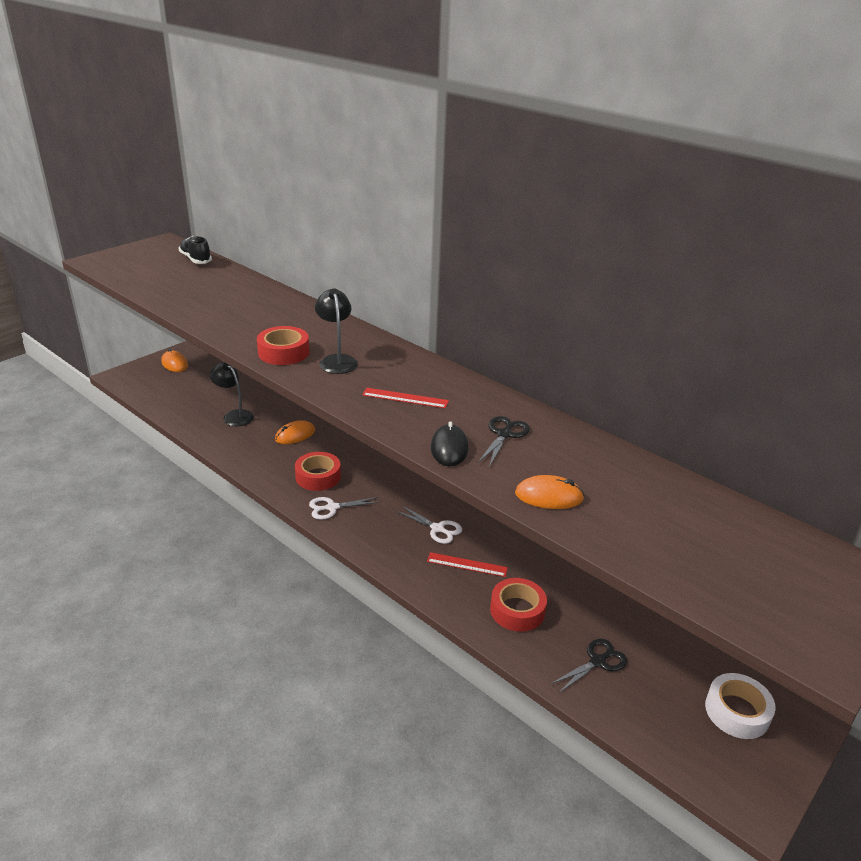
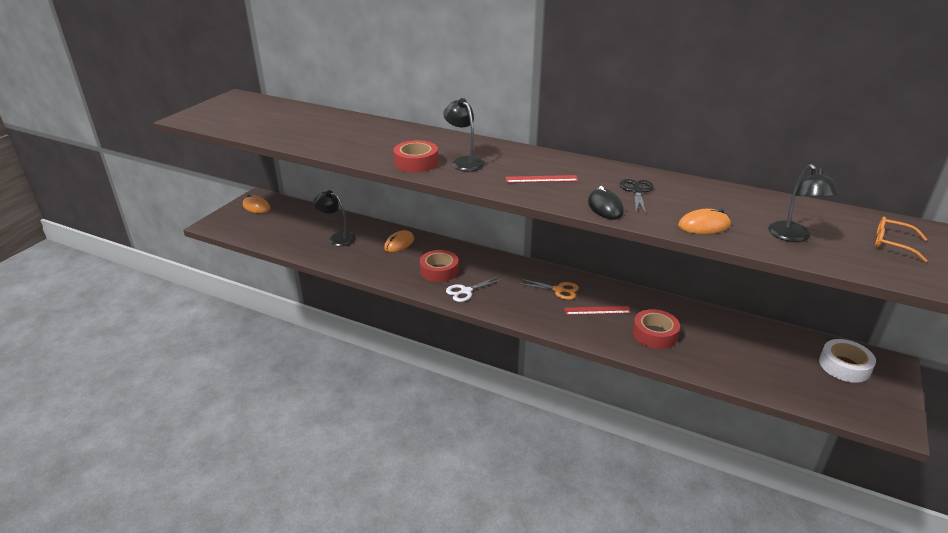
camera: 15 degrees left, 0 degrees up
(196, 259) = (277, 106): black shoe -> none
(437, 529) = (558, 290): white scissors -> orange scissors
(598, 661) = (733, 355): black scissors -> none
(651, 535) = (793, 237): none -> black lamp
(778, 572) = (892, 244): none -> orange glasses

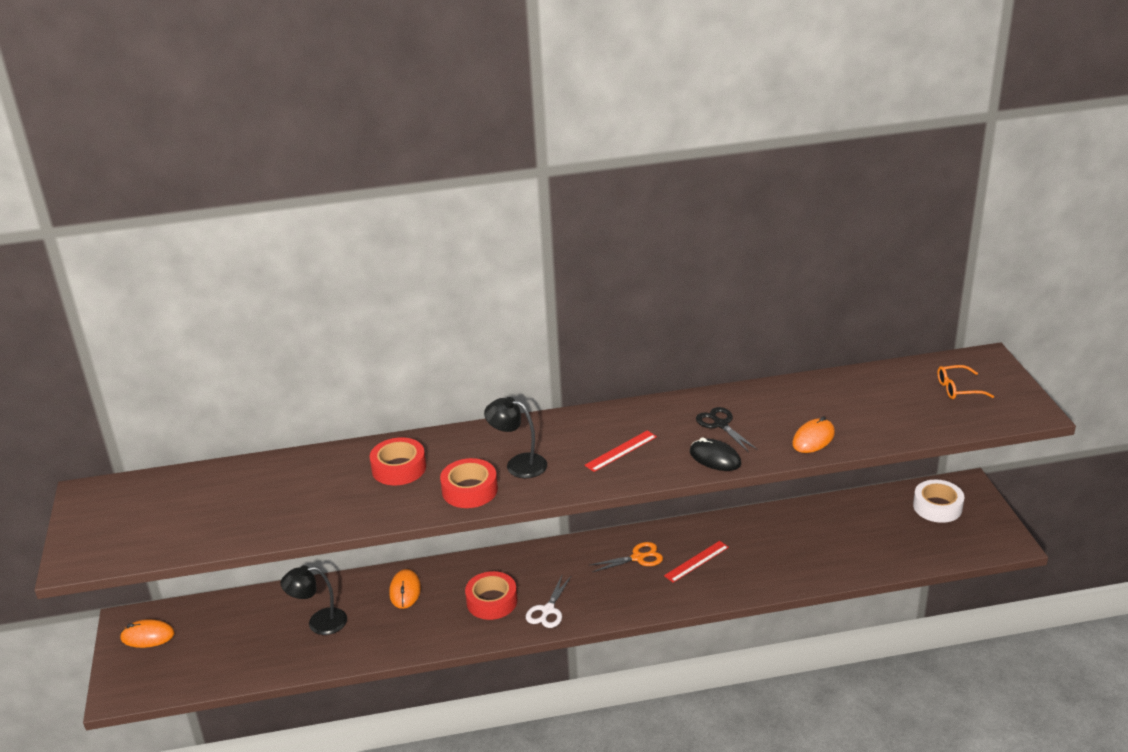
camera: 35 degrees left, 0 degrees up
(654, 334) = (769, 559): red tape -> red tape (399, 468)
(793, 237) = (888, 417): black lamp -> none

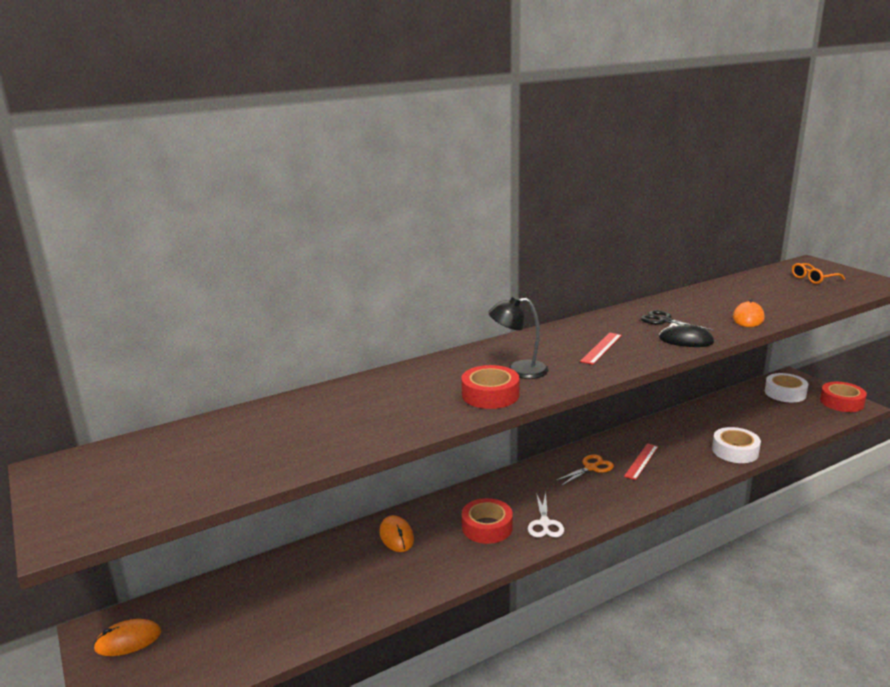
camera: 20 degrees left, 10 degrees down
(319, 623) = (323, 583): black lamp -> none
(399, 468) = (404, 391): red tape -> red tape (841, 402)
(808, 571) = (735, 451): none -> white tape

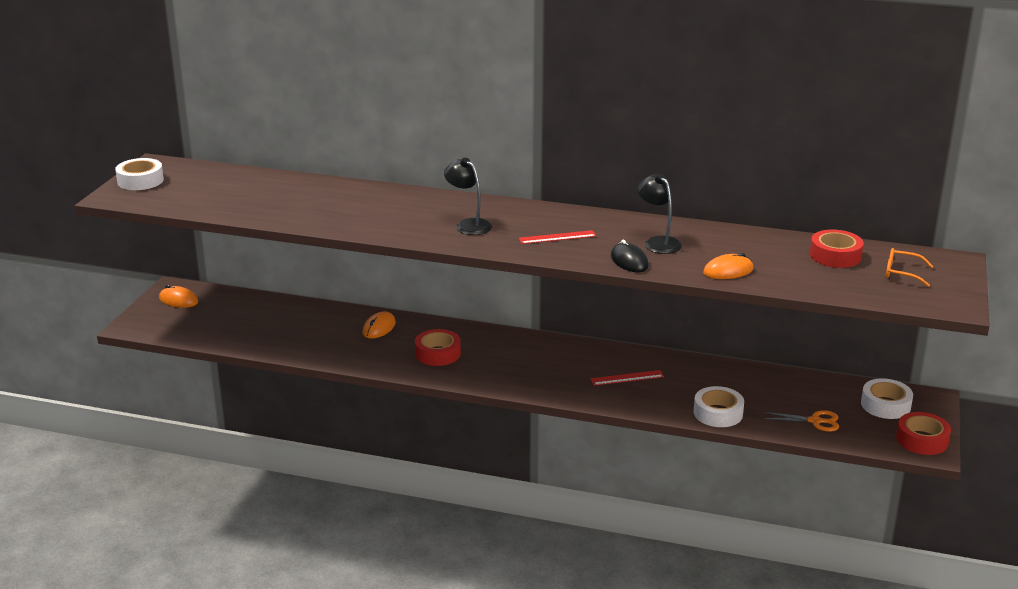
camera: 45 degrees right, 5 degrees up
(69, 496) = (140, 181): none -> white tape
(490, 395) = (415, 230): red tape -> red tape (835, 256)
(544, 523) = (475, 372): white scissors -> none
(591, 468) = (580, 361): orange scissors -> orange scissors (815, 421)
(665, 321) = (658, 242): black scissors -> black lamp

